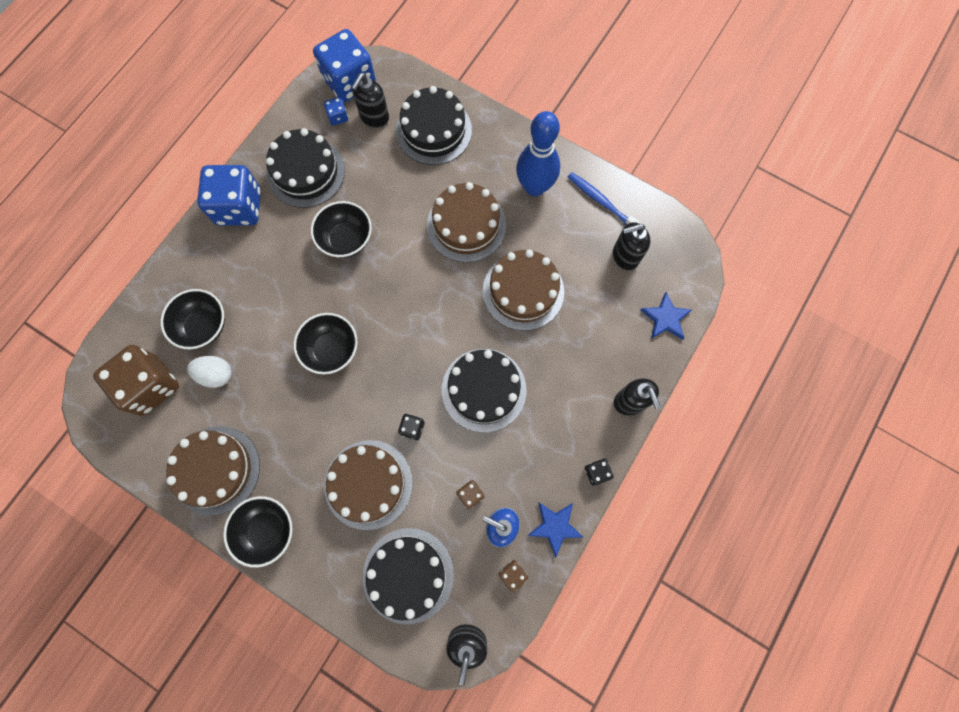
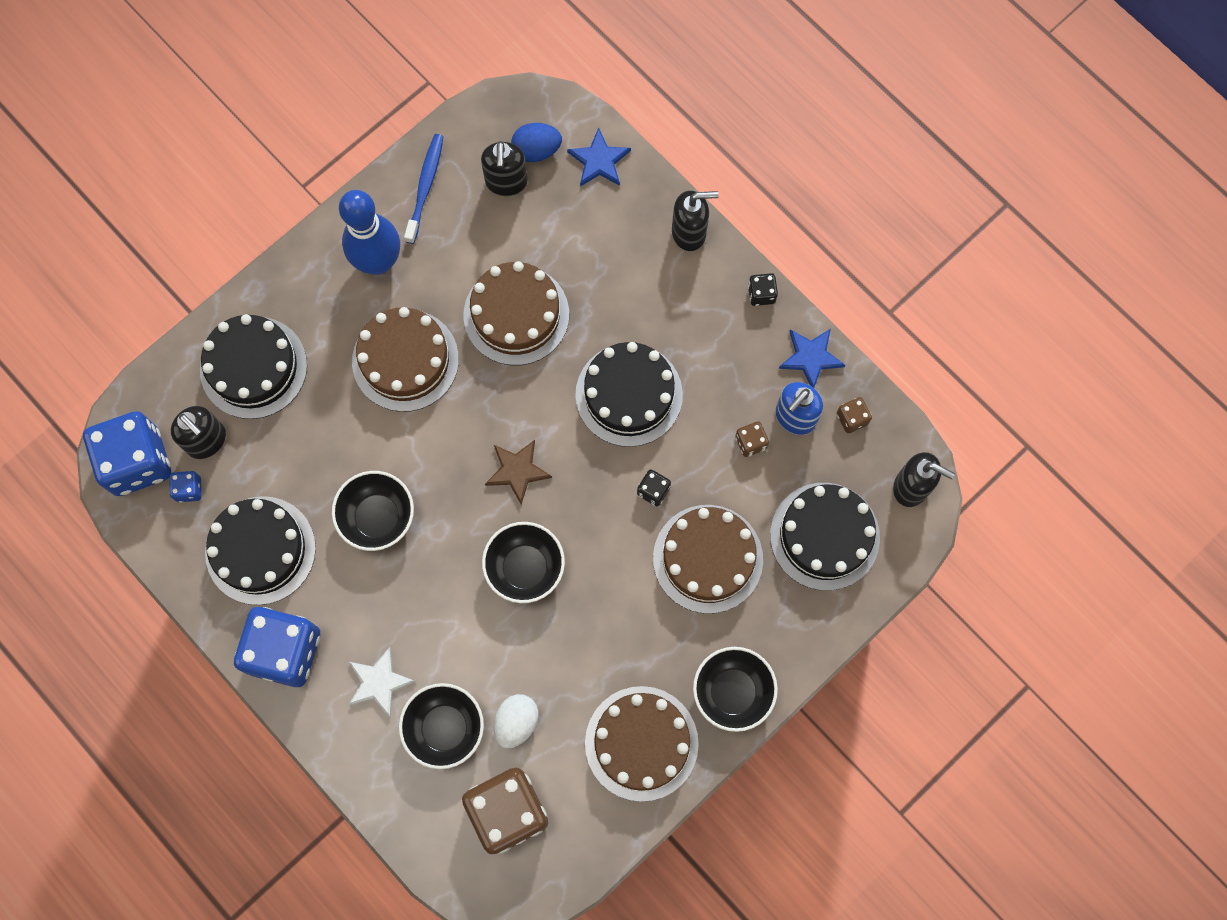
camera: 75 degrees left, 0 degrees up
(228, 273) = (379, 682): none -> white star
(403, 324) = (517, 471): none -> brown star
(601, 202) = (425, 187): blue toothbrush -> blue toothbrush turned 135 degrees clockwise
(658, 271) = (536, 150): none -> blue egg

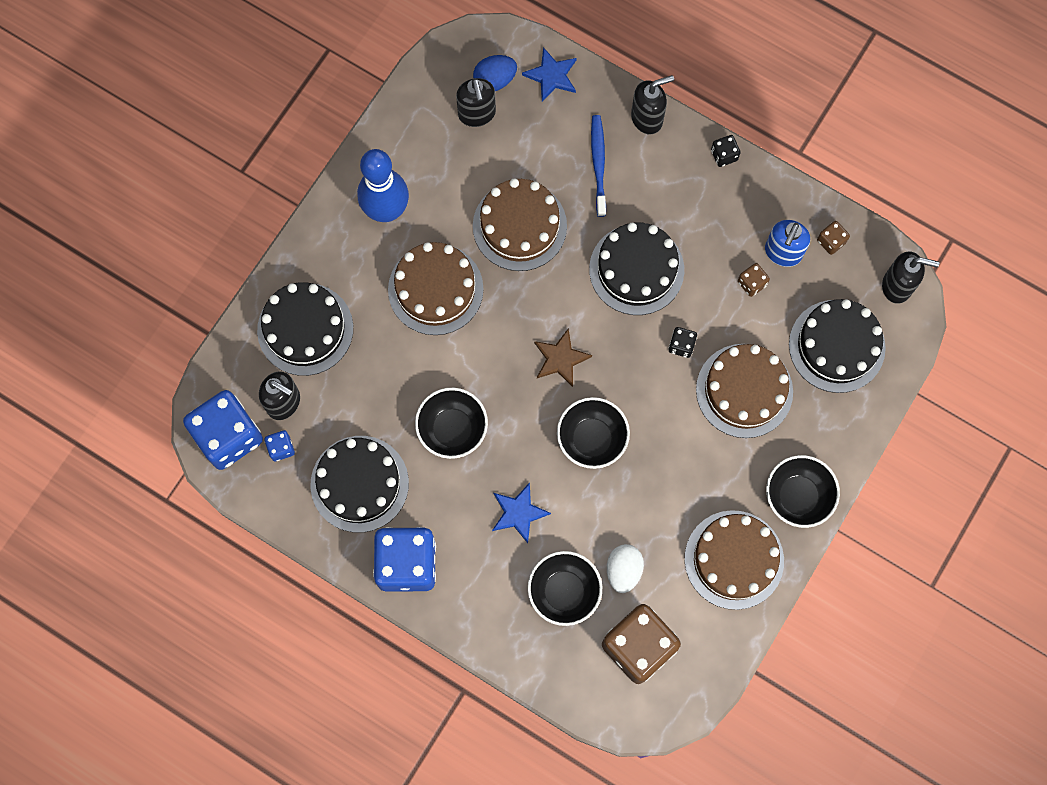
camera: 15 degrees left, 0 degrees up
(379, 682) = (496, 568): white star -> none
(425, 187) = (407, 136): blue toothbrush -> blue toothbrush (598, 164)
(811, 357) = (781, 198): blue star -> blue star (518, 513)

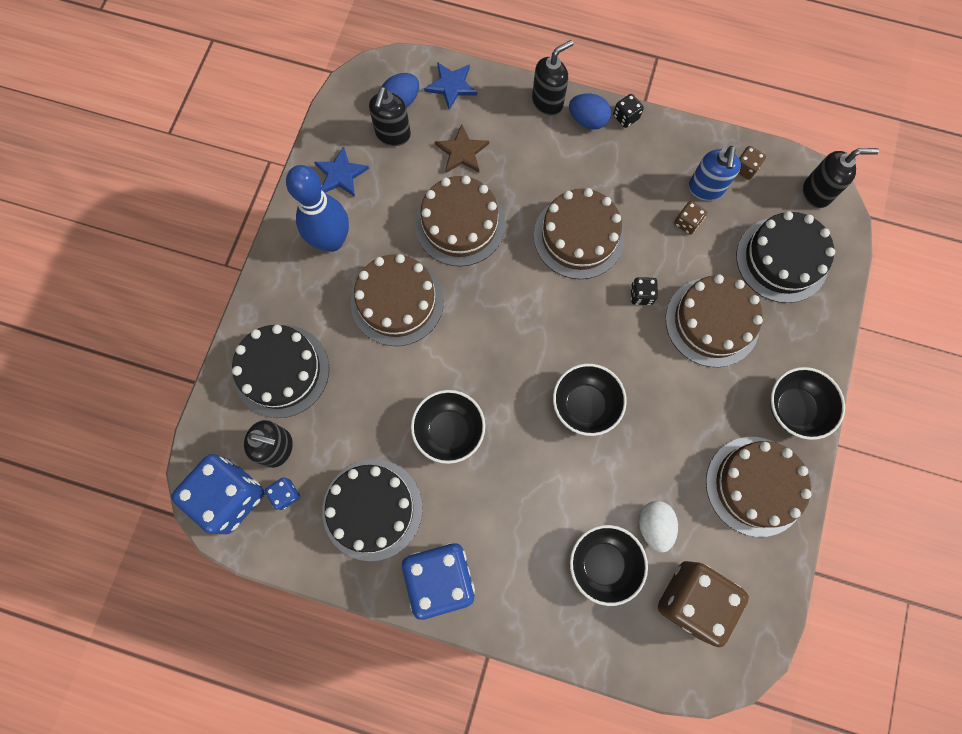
camera: 15 degrees left, 0 degrees up
(477, 114) = (393, 135): black soap dispenser -> black soap dispenser turned 45 degrees clockwise
(518, 513) = (536, 496): blue star -> blue star (341, 174)
(560, 359) = (533, 336): brown star -> brown star (462, 152)
(598, 164) = (516, 152): blue toothbrush -> none
(636, 269) = (579, 236): black cake -> brown cake
(683, 149) = (587, 120): none -> blue egg

